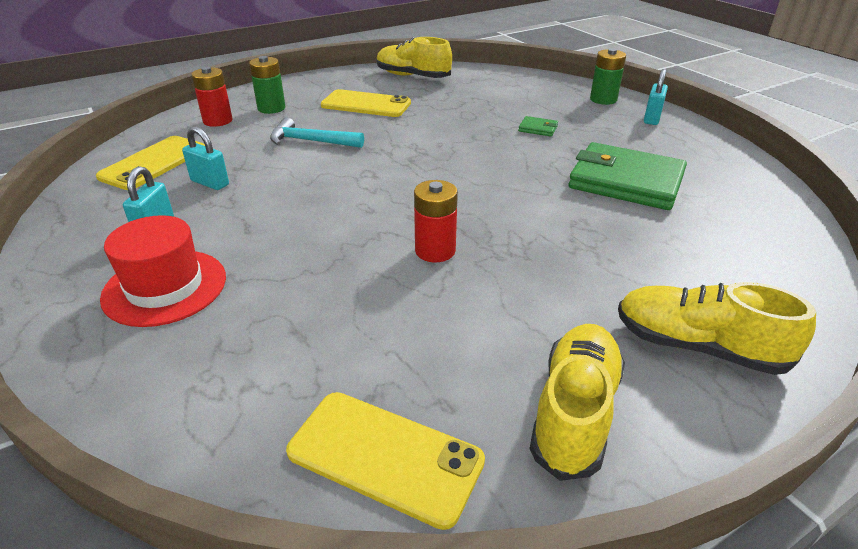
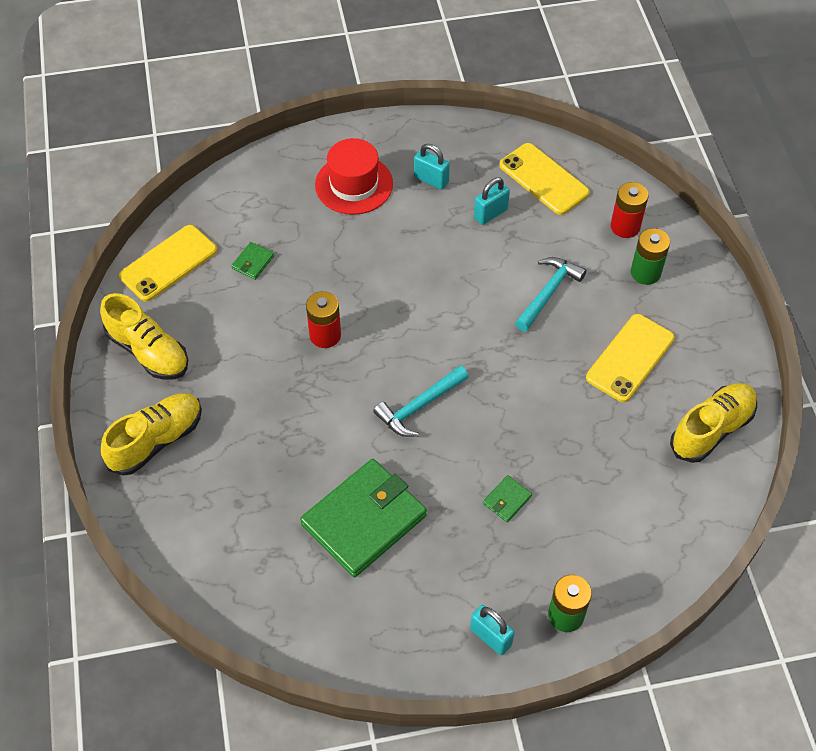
camera: 110 degrees right, 20 degrees up
(343, 346) = (253, 262): none -> green wallet
(484, 178) = (419, 407): none -> turquoise hammer

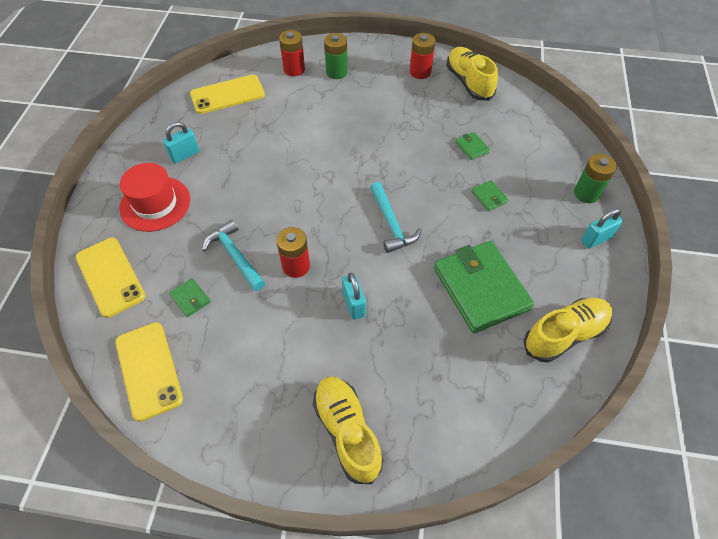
camera: 70 degrees left, 0 degrees up
(148, 351) = (242, 414): yellow shoe -> yellow shoe (564, 334)
(490, 214) = (239, 131): turquoise padlock -> turquoise padlock (354, 304)
(548, 292) = (327, 122): turquoise hammer -> turquoise hammer (235, 255)
(585, 461) = (472, 147): none -> green wallet
(630, 358) = (400, 100): yellow phone -> yellow phone (110, 276)
(700, 365) = (420, 72): none -> red battery

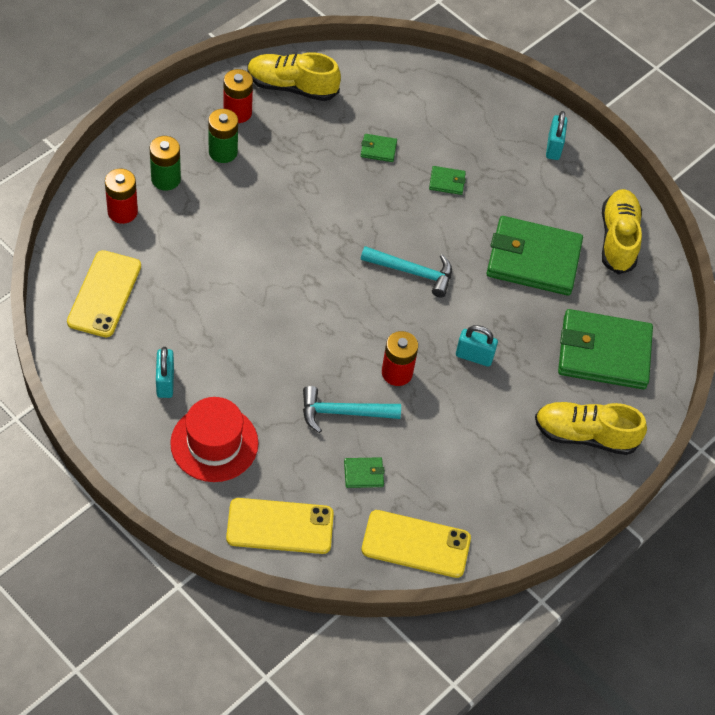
camera: 60 degrees left, 0 degrees up
(443, 394) = (604, 352): none -> green wallet
(586, 193) = (504, 114): green battery -> green battery (223, 152)

